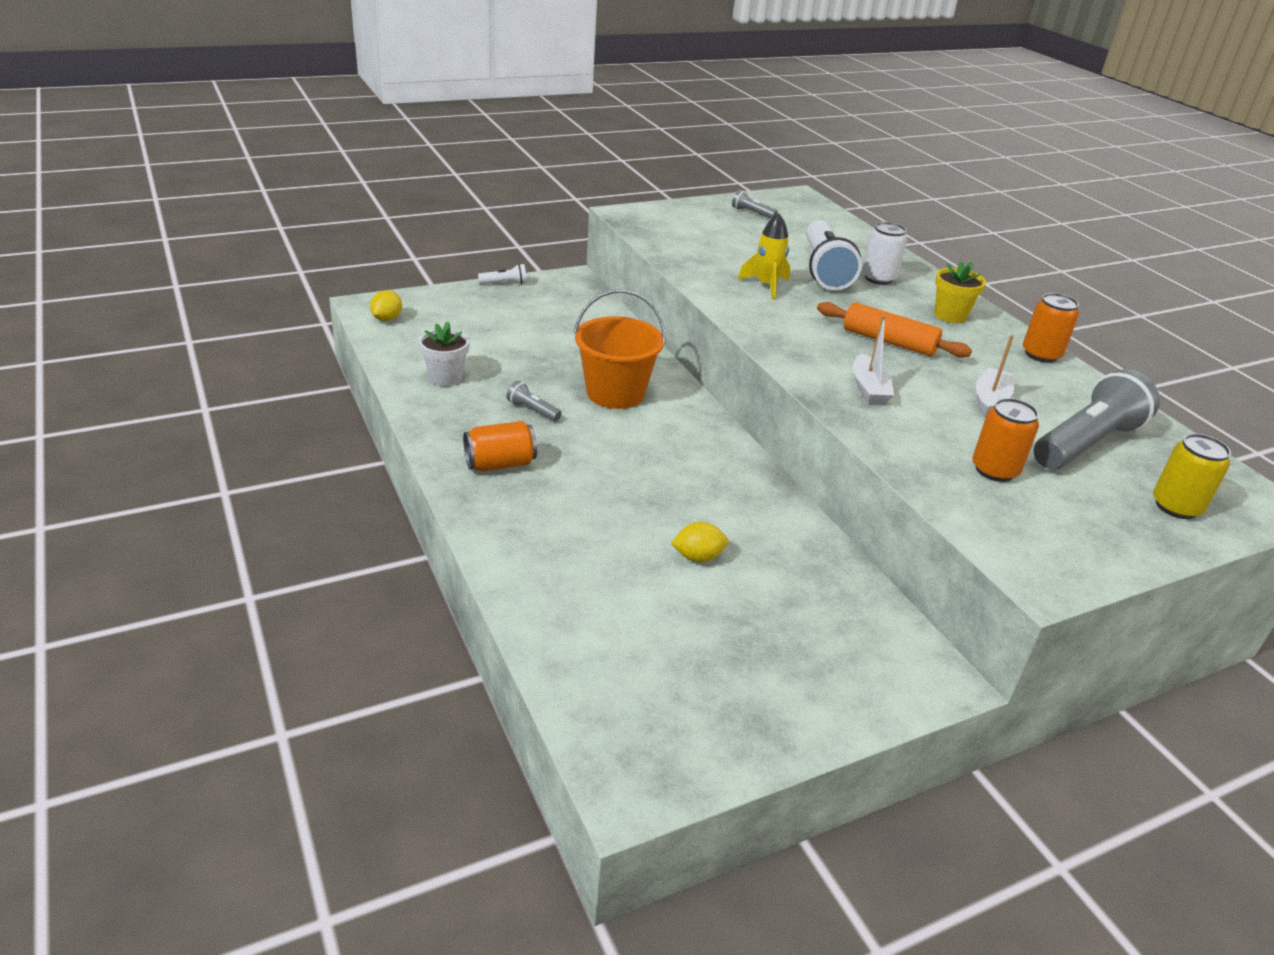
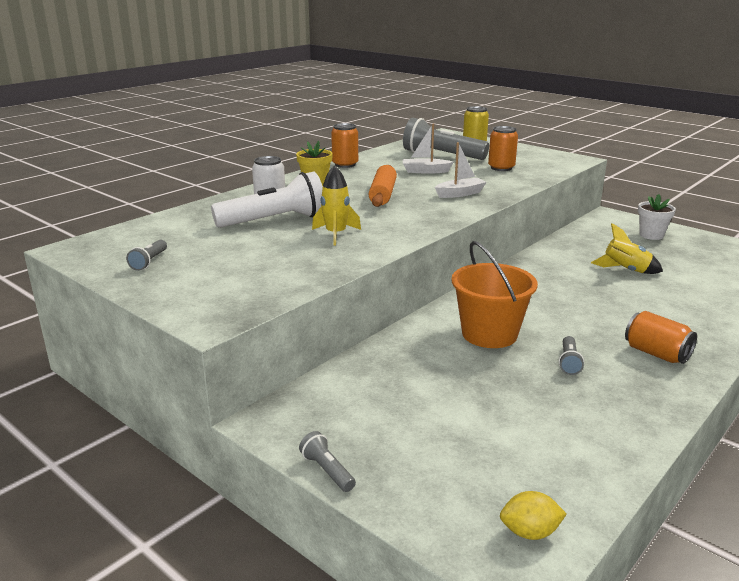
camera: 110 degrees left, 10 degrees down
(445, 377) = (587, 427): white flower pot -> white flower pot (651, 235)
(504, 283) = (327, 471): white flashlight -> grey flashlight
(698, 557) = (625, 270): yellow lemon -> yellow rocket

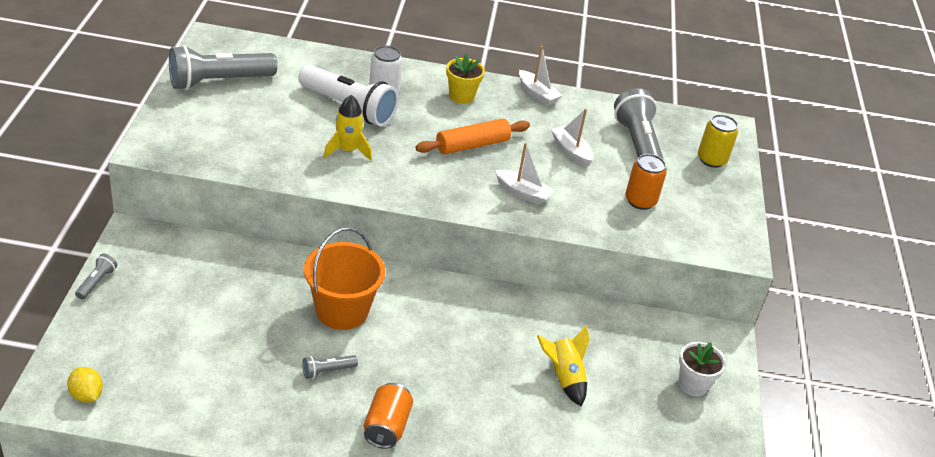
camera: 50 degrees right, 15 degrees up
(149, 262) = (219, 82): grey flashlight -> grey flashlight, size x2.30
(345, 164) = (537, 94): orange can -> white boat

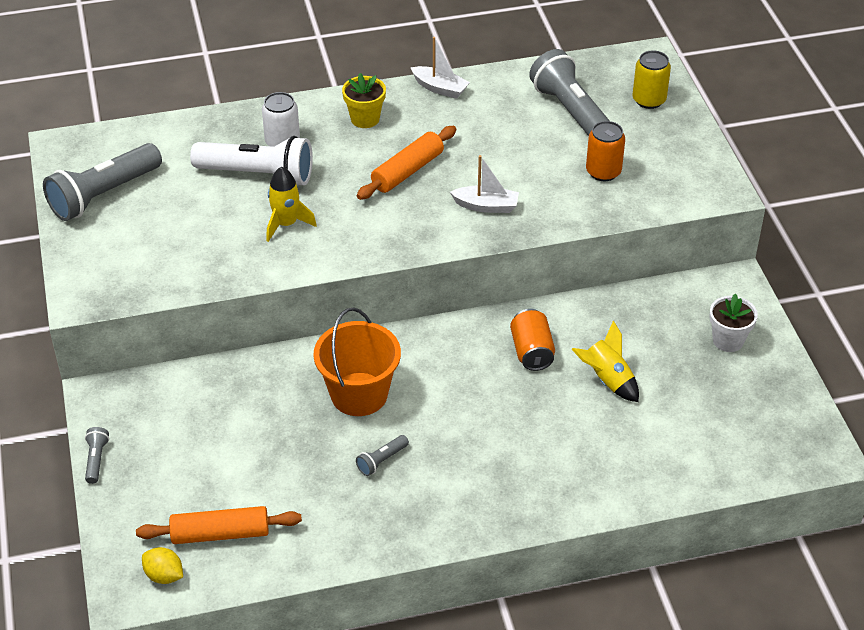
camera: 15 degrees left, 5 degrees up
(155, 379) = (220, 534): none -> orange rolling pin
(386, 427) = (469, 492): orange can -> orange can (532, 351)
(571, 151) = (508, 142): white boat -> none

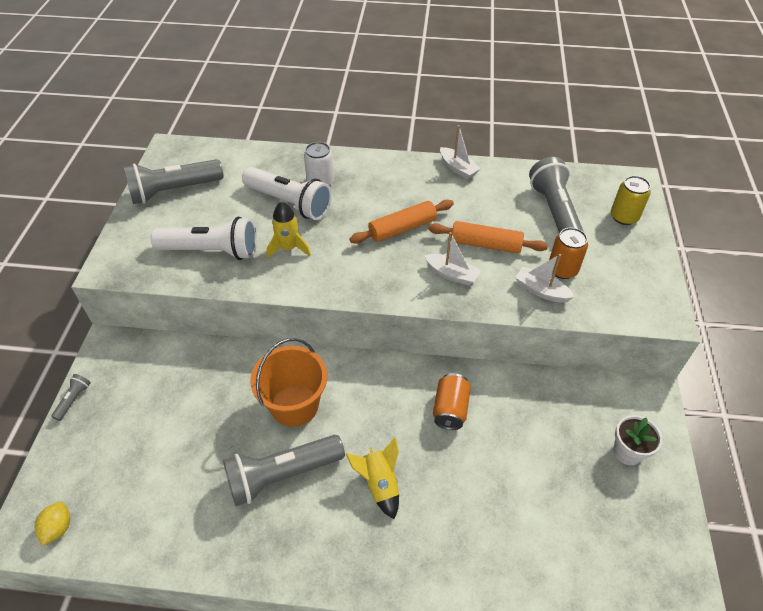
camera: 20 degrees right, 5 degrees up
(164, 575) = (58, 528): yellow lemon -> yellow lemon turned 45 degrees clockwise
(196, 249) = (212, 251): none -> white flashlight
(220, 534) = (122, 502): orange rolling pin -> orange rolling pin (485, 244)
(365, 119) = (390, 179): yellow flower pot -> none
(382, 461) = (282, 475): grey flashlight -> grey flashlight, size x2.30
(589, 198) = (541, 291): none -> white boat
(607, 380) = (504, 458): yellow rocket -> yellow rocket (379, 484)

